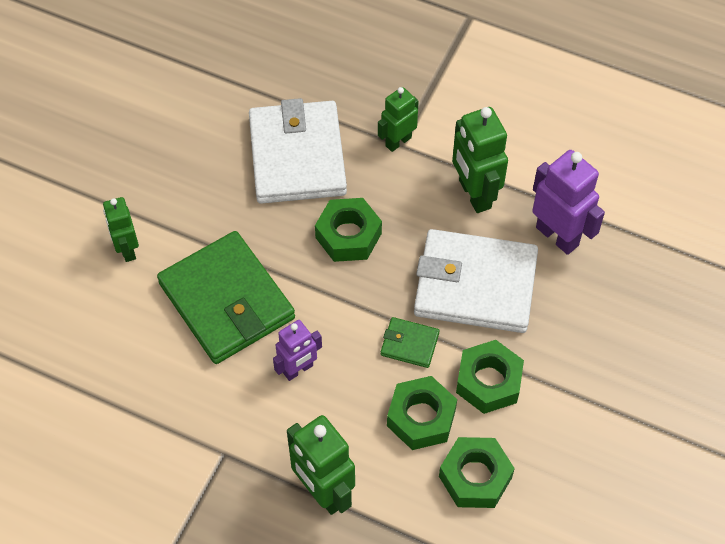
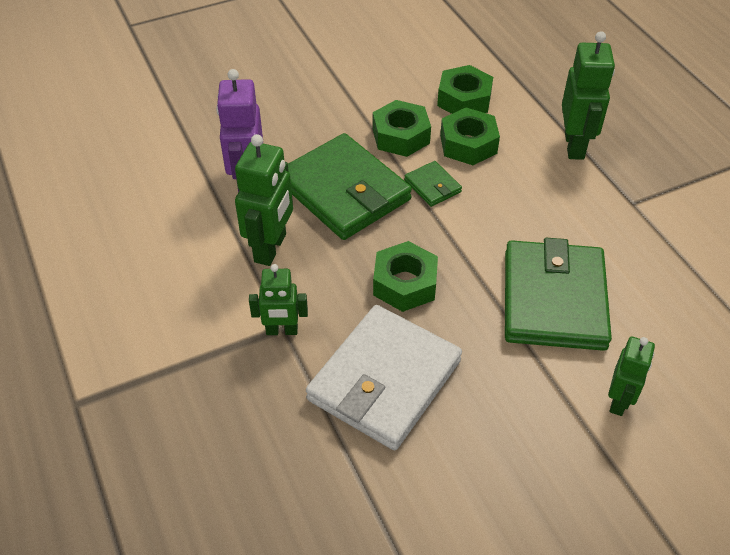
camera: 140 degrees left, 10 degrees down
(298, 369) = (533, 219): purple robot -> none
(475, 285) = (344, 191): white wallet -> green wallet

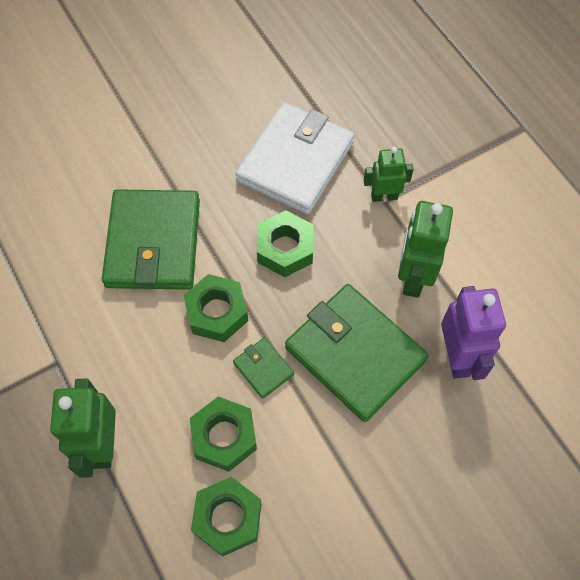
camera: 175 degrees right, 15 degrees up
(401, 136) = (302, 444): green nut -> green nut (217, 312)
(619, 401) = (115, 159): green robot -> none

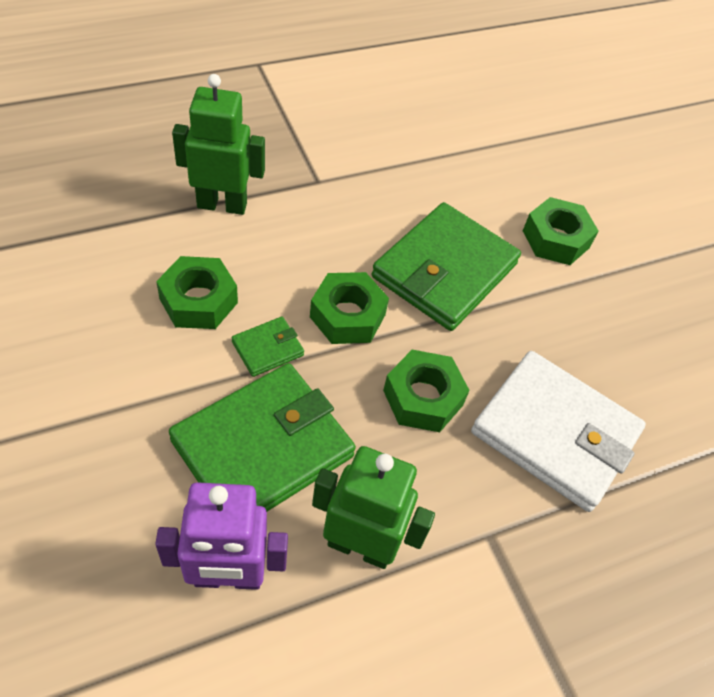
camera: 90 degrees right, 10 degrees down
(153, 243) = (444, 270): green wallet -> green wallet turned 60 degrees counterclockwise
(228, 518) = (110, 291): green nut -> green nut (556, 239)
(384, 196) = (495, 536): green robot -> none

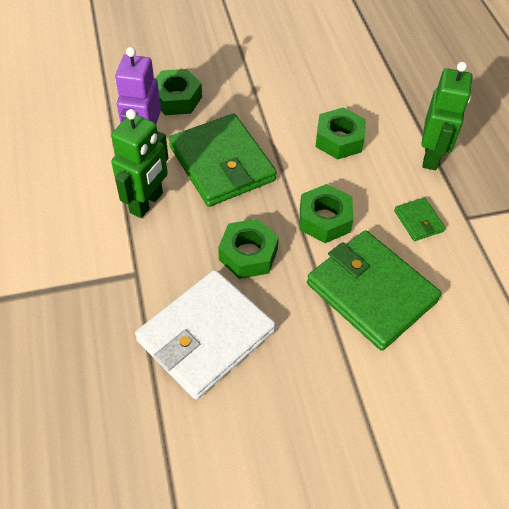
camera: 105 degrees right, 0 degrees up
(268, 348) = (297, 172): green wallet -> green wallet (418, 221)
(556, 239) = (415, 397): green nut -> green nut (176, 98)

